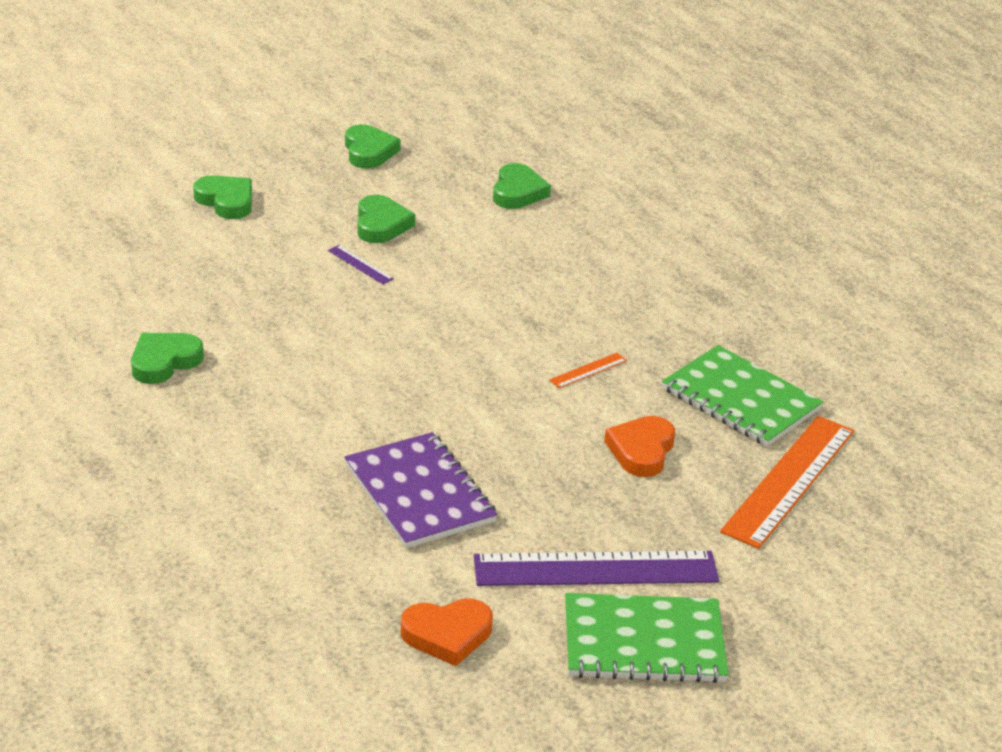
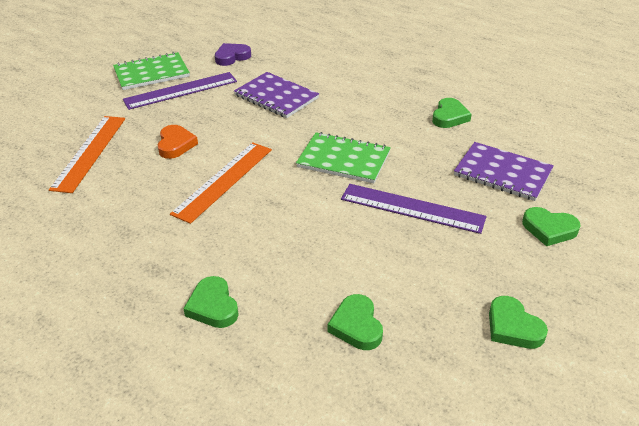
camera: 160 degrees right, 5 degrees up
(196, 266) = (502, 173): none -> purple notebook
(360, 264) = (412, 208): purple ruler -> purple ruler, size x2.42
(381, 224) = (429, 247): green heart -> green heart (213, 306)
(447, 635) = (232, 57): orange heart -> purple heart
(588, 370) = (223, 180): orange ruler -> orange ruler, size x2.42
(741, 399) = (123, 191): green notebook -> green notebook (343, 160)

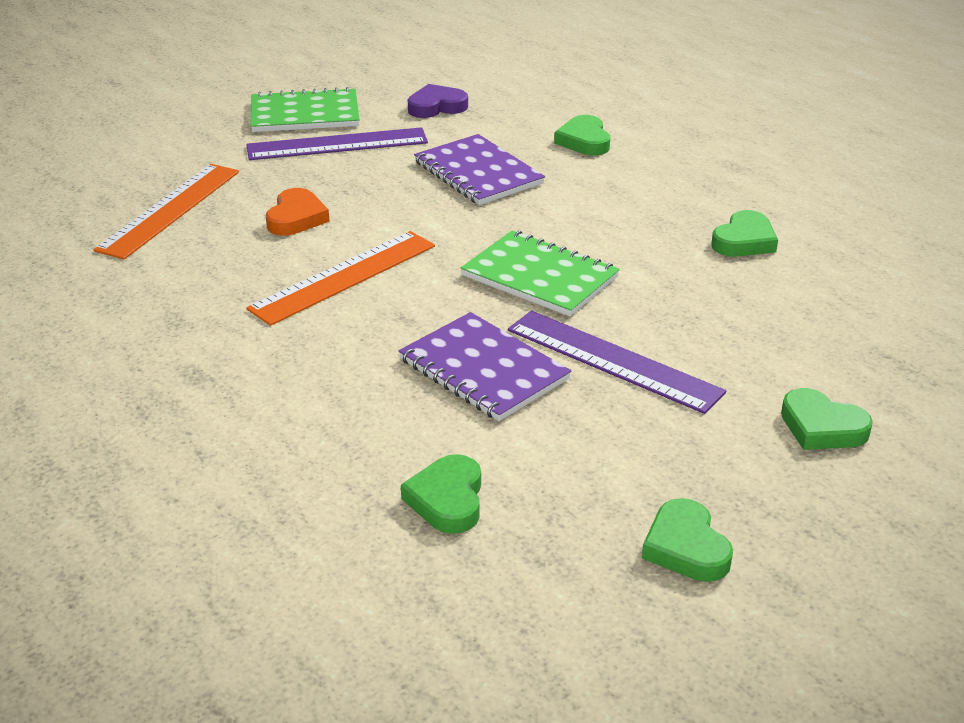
camera: 15 degrees right, 5 degrees down
(213, 306) = (254, 436): green heart -> green heart (584, 141)
(502, 173) = (789, 335): purple notebook -> purple notebook (484, 369)

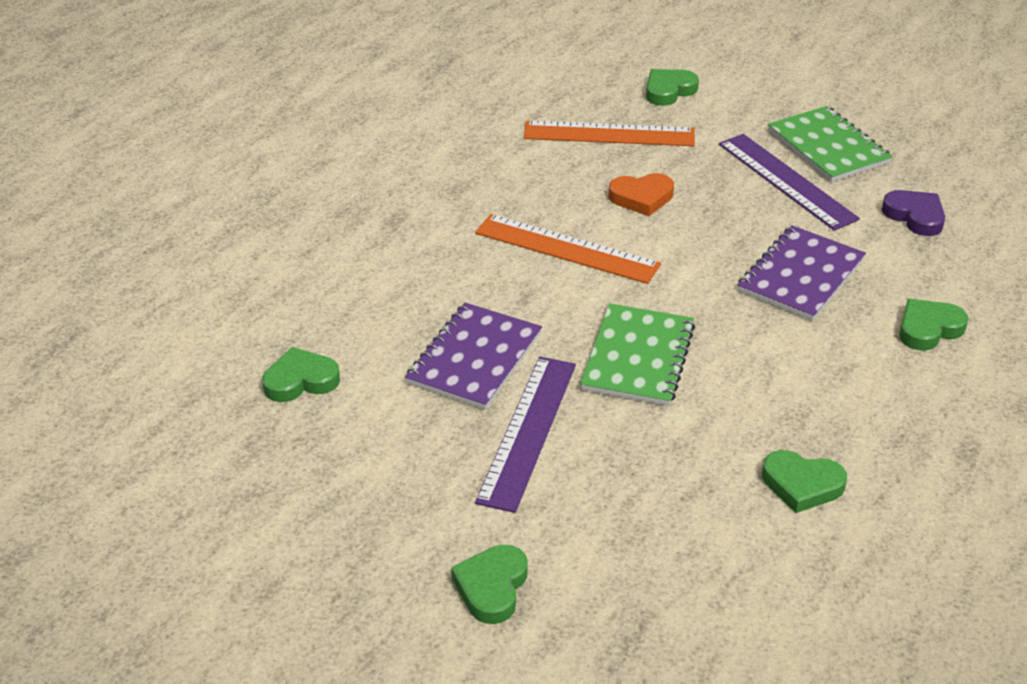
camera: 70 degrees right, 5 degrees up
(686, 547) = (290, 522): green heart -> green heart (669, 91)

